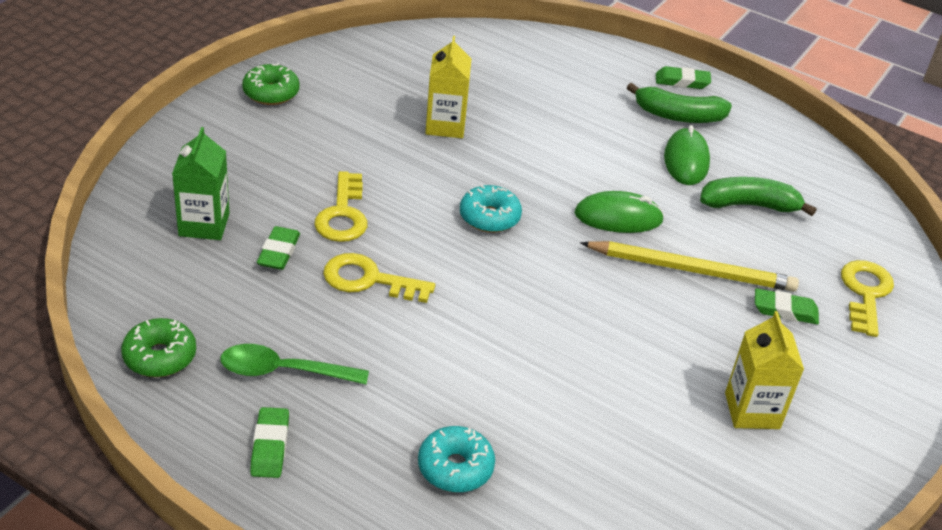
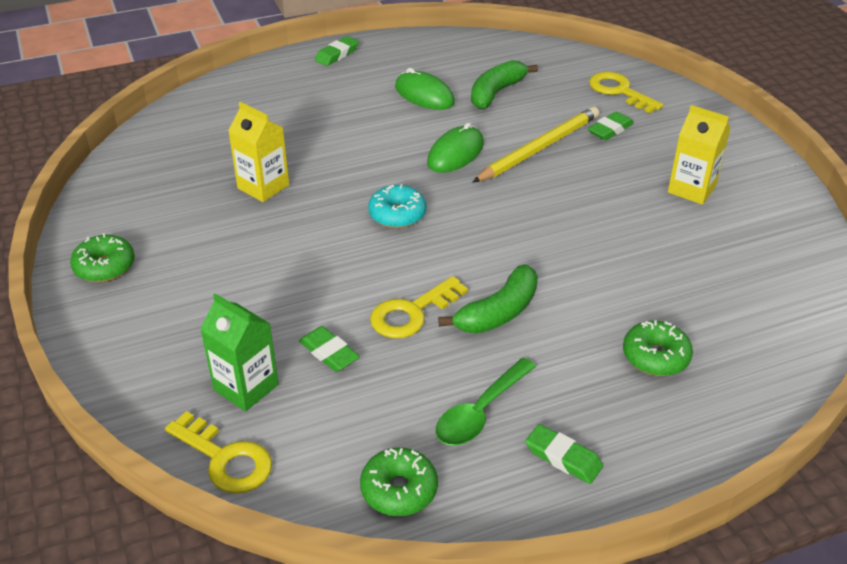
camera: 50 degrees left, 0 degrees up
(343, 214) = (317, 293): yellow key -> yellow key (225, 458)
(455, 467) = (655, 356): turquoise donut -> green donut
(678, 116) = (373, 74): green banana -> green banana (498, 312)

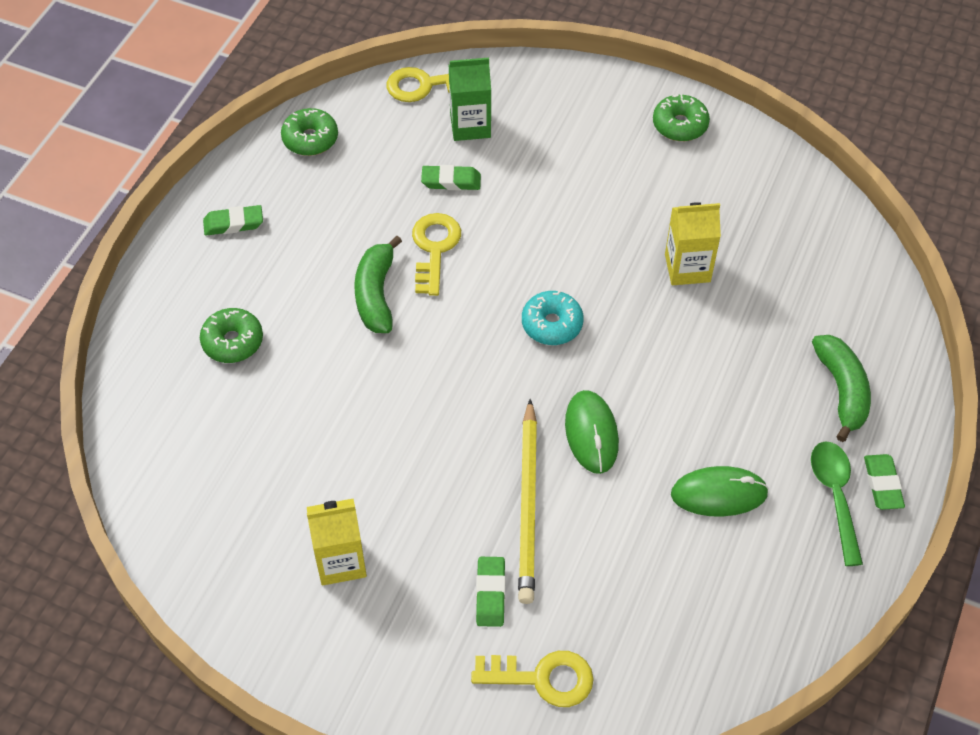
camera: 135 degrees right, 15 degrees up
(480, 412) = (312, 215): green spoon -> green spoon (835, 496)
(496, 93) = (658, 560): green banana -> green banana (841, 390)

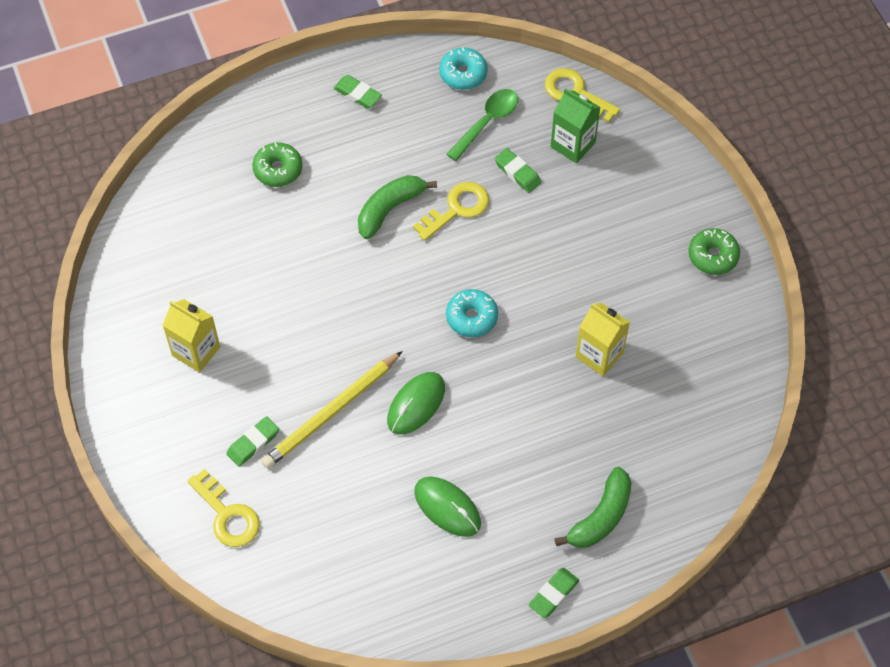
camera: 45 degrees right, 5 degrees up
(310, 139) = (463, 74): green donut -> turquoise donut
(835, 496) = (515, 574): green spoon -> green spoon (487, 122)

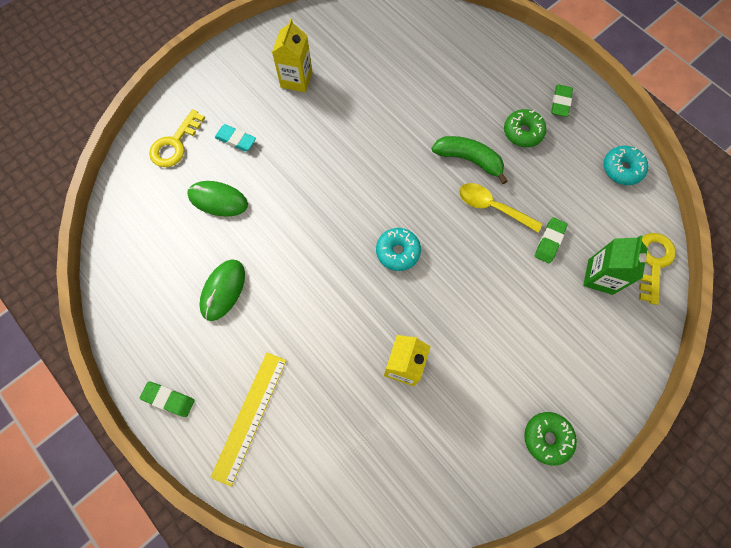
camera: 70 degrees right, 10 degrees up
(253, 443) = (236, 140): green eraser -> turquoise eraser
(278, 169) = (467, 75): green donut -> green donut (522, 132)
(331, 413) = (277, 181): yellow pencil -> none
(416, 404) = (305, 237): green mouse -> green mouse (218, 200)
(457, 209) = (492, 207): yellow key -> yellow spoon
(487, 122) = (585, 202): green spoon -> none
(601, 517) = (250, 416): green banana -> yellow ruler

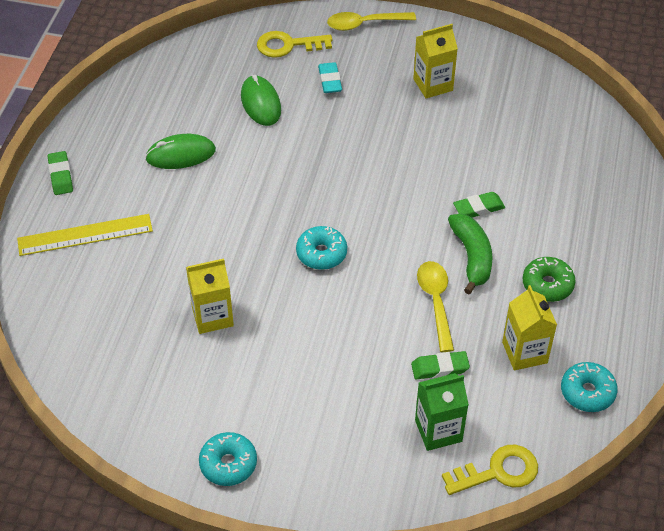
camera: 55 degrees right, 20 degrees down
(200, 81) = (364, 24): none -> yellow spoon
(547, 438) = (228, 464): green donut -> turquoise donut
(560, 103) = (617, 299): green eraser -> green eraser (478, 208)
(568, 183) = (524, 352): none -> yellow carton

